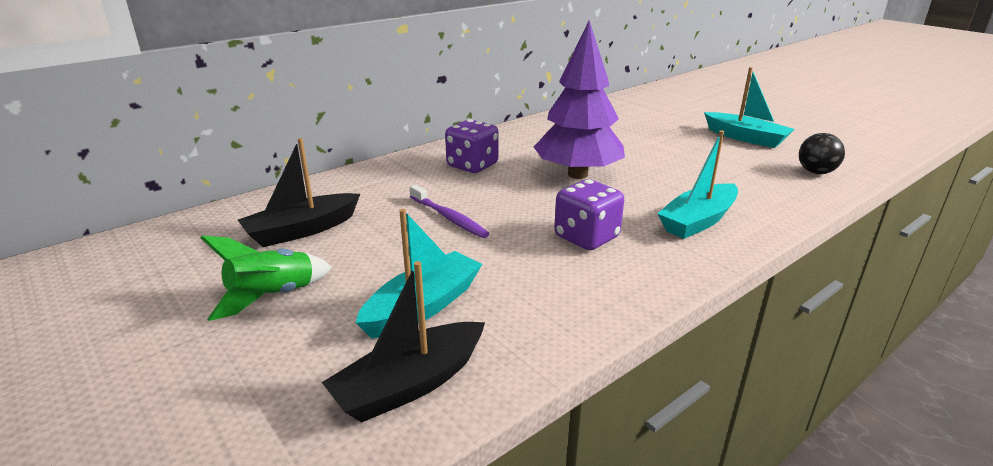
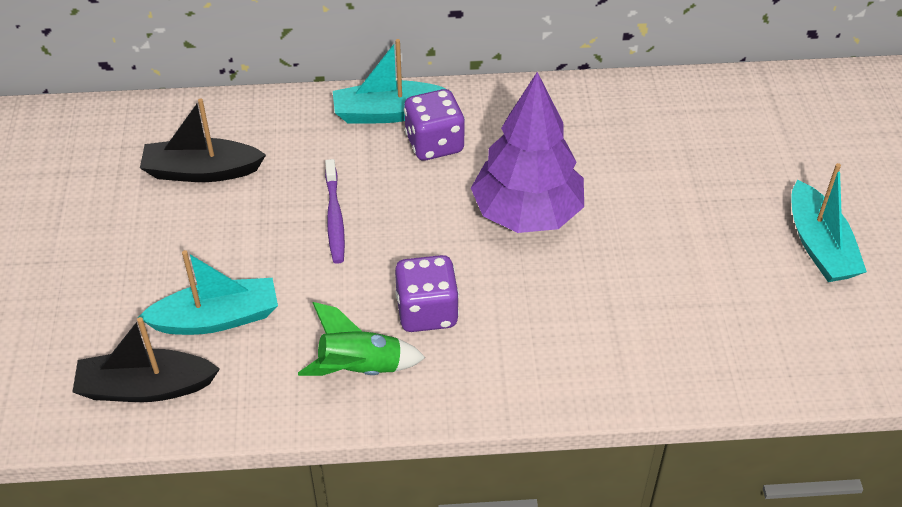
camera: 35 degrees right, 20 degrees up
(273, 297) = (124, 246): green rocket -> green rocket (360, 369)
(698, 221) = (561, 349): turquoise boat -> turquoise boat (388, 113)
(816, 172) = (811, 350): black ball -> none

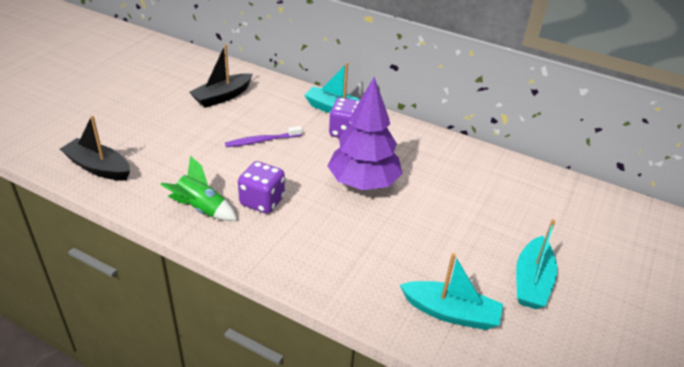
camera: 30 degrees right, 10 degrees down
(201, 171) = (222, 96): black boat -> black boat turned 75 degrees counterclockwise
(217, 318) = (161, 155): turquoise boat -> turquoise boat (451, 313)
(334, 218) = (262, 141): purple toothbrush -> purple toothbrush turned 45 degrees clockwise

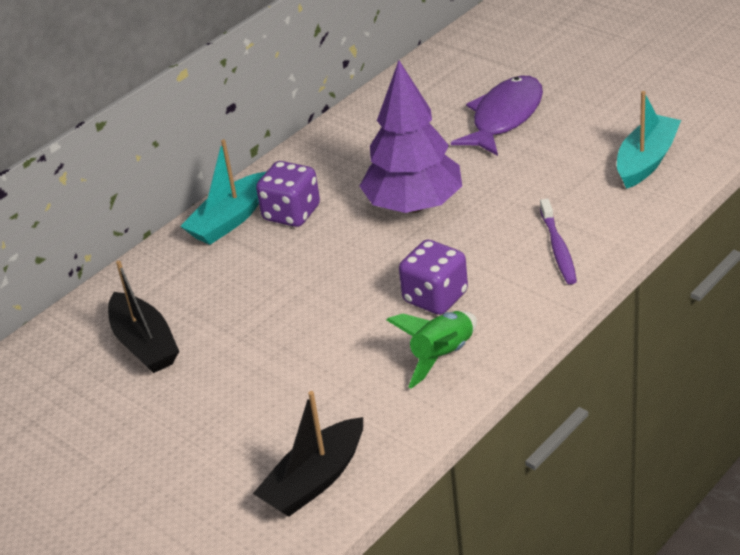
camera: 70 degrees left, 0 degrees up
(262, 141) = (290, 298): purple toothbrush -> purple toothbrush (558, 248)
(486, 221) = (504, 117): none -> purple fish
(532, 282) = (605, 102): turquoise boat -> none

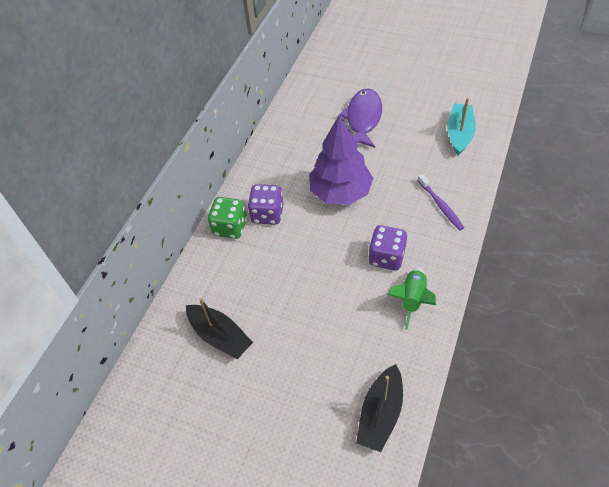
camera: 20 degrees left, 15 degrees up
(230, 220) = (230, 227): turquoise boat -> green dice

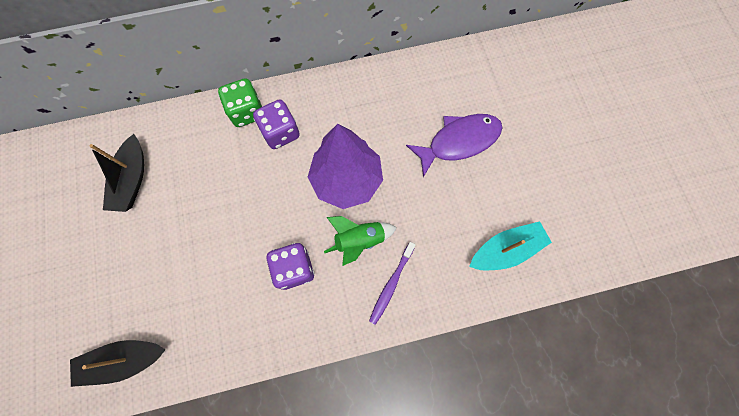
camera: 50 degrees right, 20 degrees up
(412, 300) = (259, 320): green rocket -> green rocket (359, 240)

